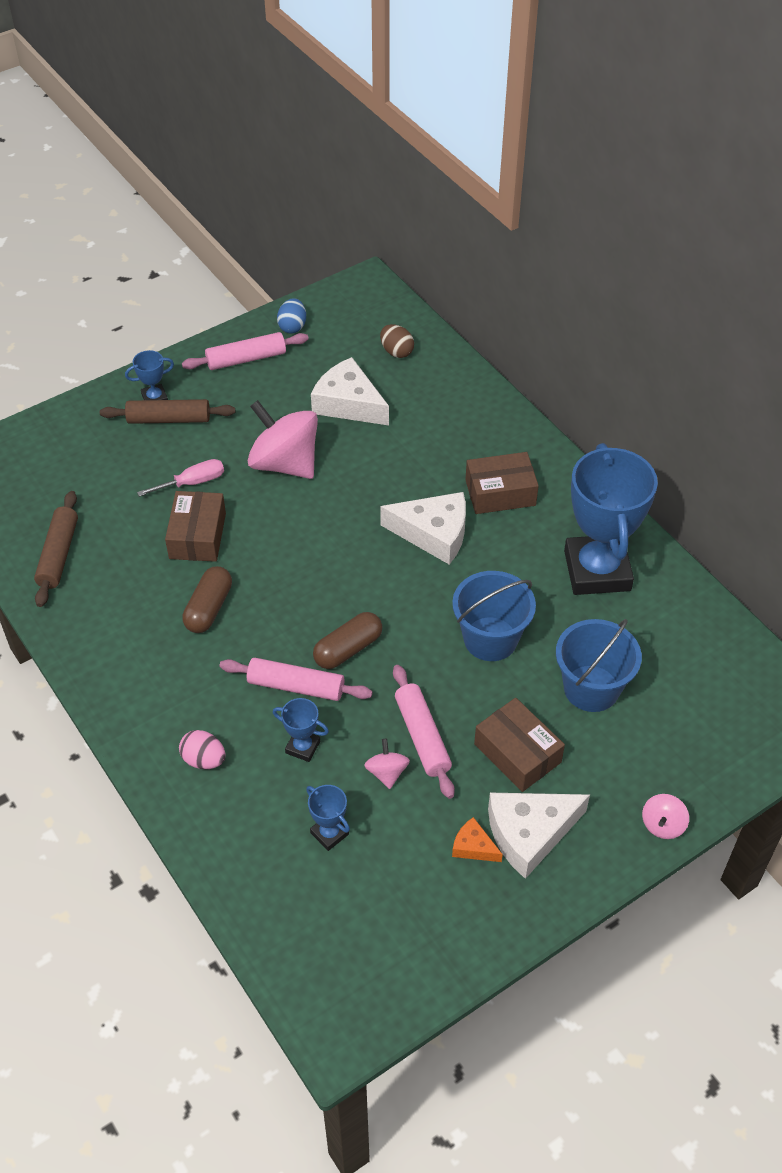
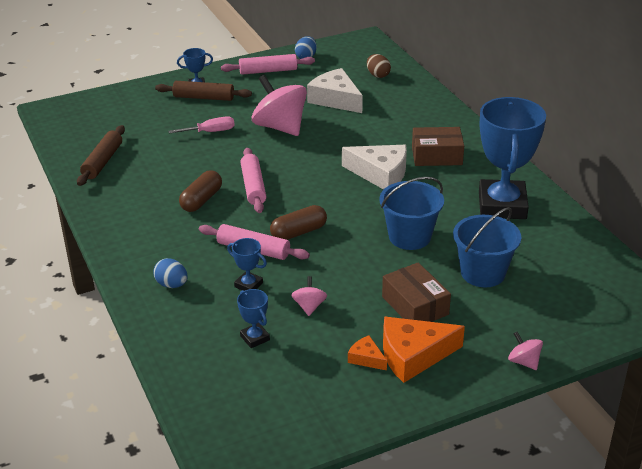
camera: 10 degrees right, 15 degrees down
(197, 536) = (205, 160): brown box -> none
(204, 760) = (172, 284): pink egg -> blue egg
(422, 736) = (342, 288): pink rolling pin -> pink rolling pin (253, 186)
(529, 833) = (413, 355): white cheese -> orange cheese
(662, 825) = (524, 362): pink spinning top -> pink spinning top turned 105 degrees clockwise

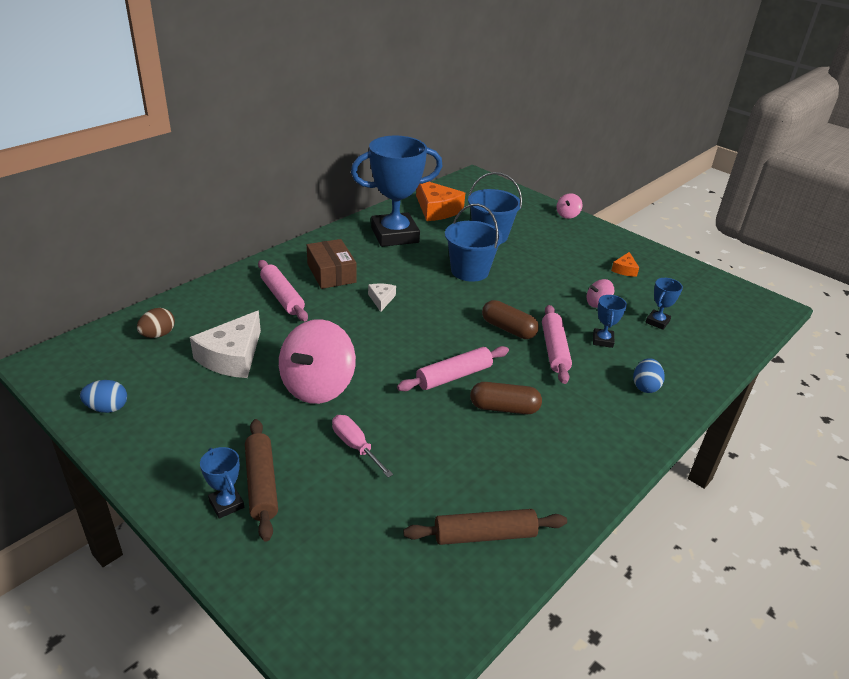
camera: 115 degrees left, 0 degrees up
(268, 71) = (159, 436): pink rolling pin -> pink rolling pin (282, 297)
(380, 174) = (381, 299): white cheese -> white cheese, size x0.49
(413, 355) = (602, 252): orange cheese -> orange cheese (436, 209)
(415, 305) = (551, 258): brown box -> none

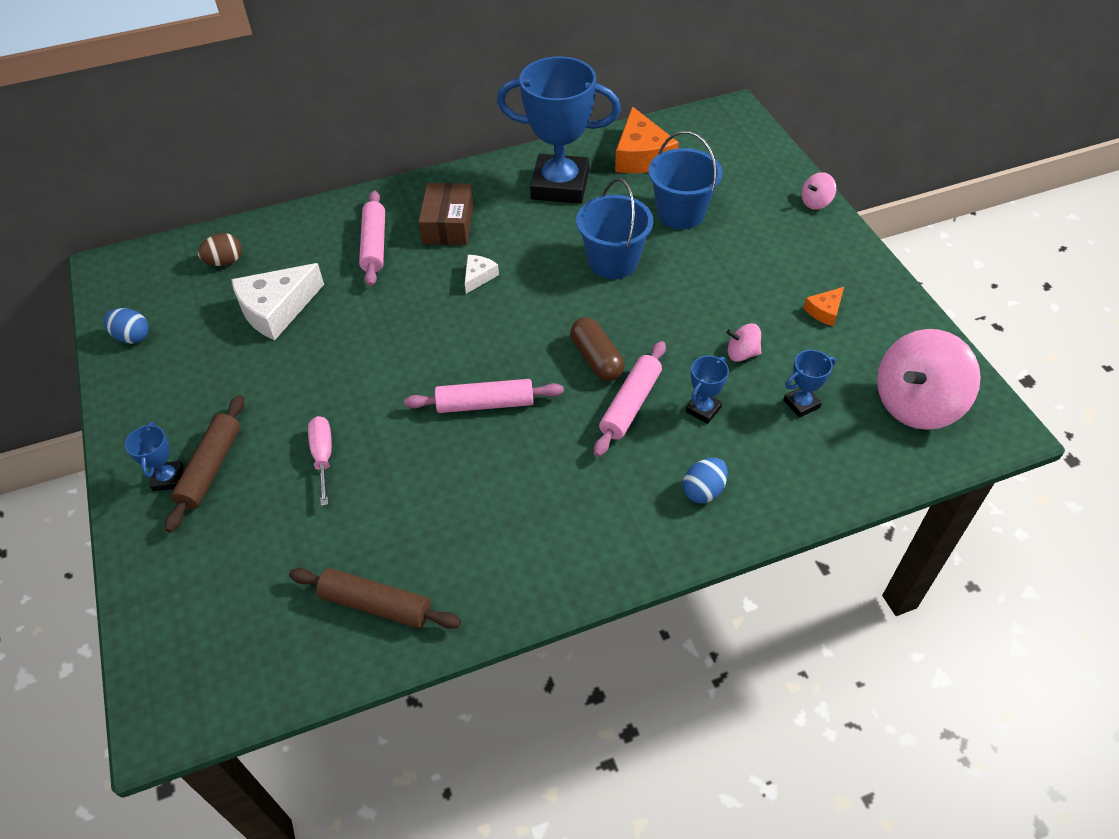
camera: 30 degrees right, 15 degrees up
(318, 386) = (335, 372): pink spinning top -> pink spinning top (916, 404)
(504, 408) = (510, 463): brown capsule -> none

